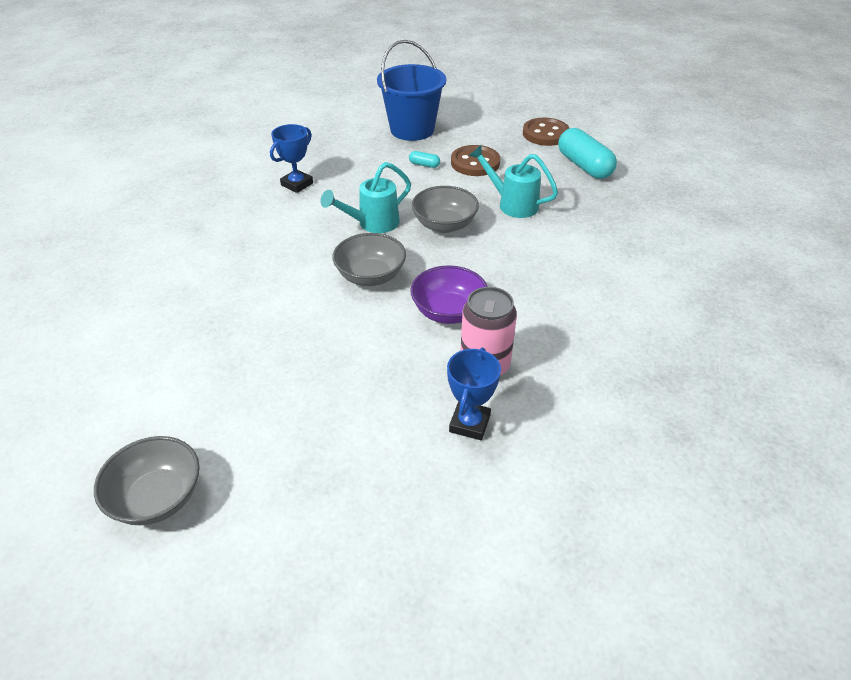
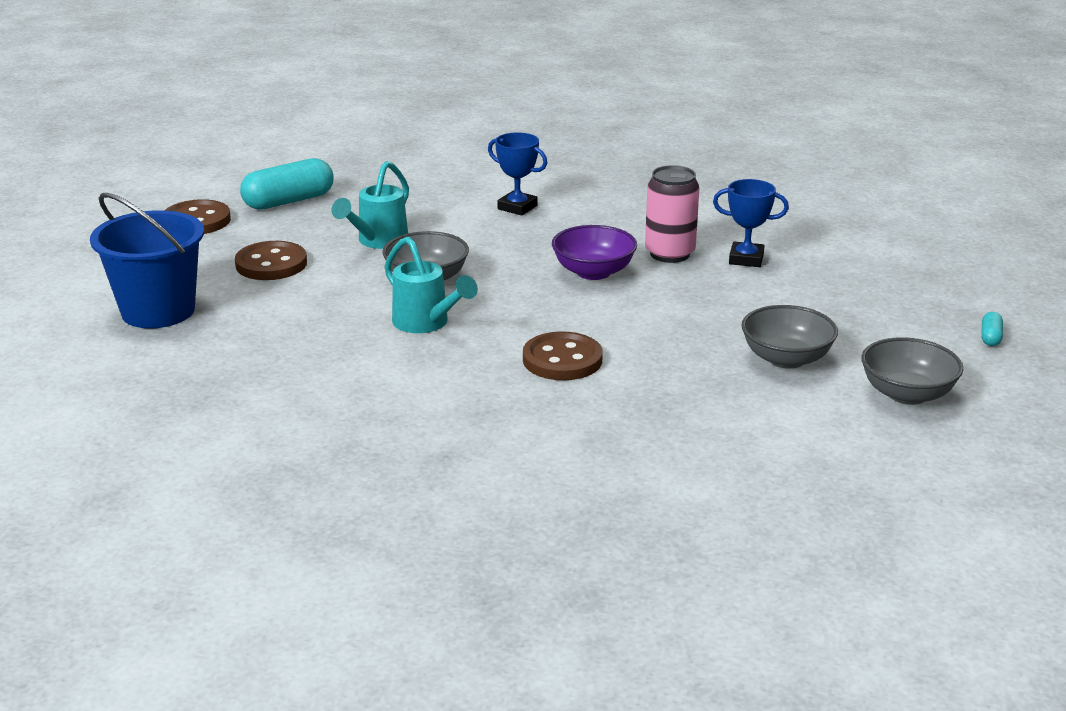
camera: 95 degrees left, 15 degrees down
(297, 184) = (319, 389): blue trophy -> blue trophy (517, 207)
(299, 283) = (562, 360): none -> brown button
(370, 276) = (539, 317): grey bowl -> grey bowl (786, 359)
(424, 165) = (272, 297): turquoise capsule -> turquoise capsule (990, 337)

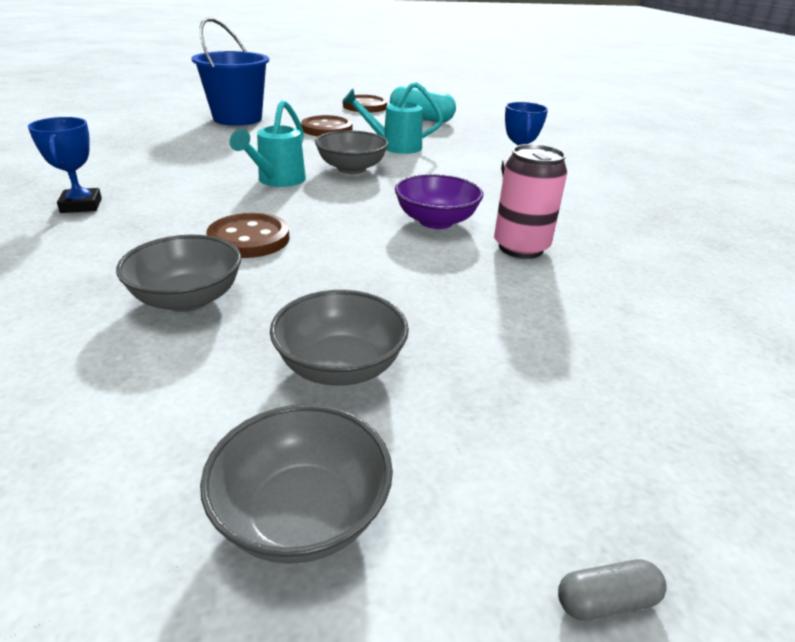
camera: 60 degrees right, 5 degrees up
(656, 400) = (187, 299): none -> grey bowl
(746, 259) = (568, 291): blue trophy -> blue trophy (81, 205)
(990, 337) = (606, 600): turquoise capsule -> grey capsule

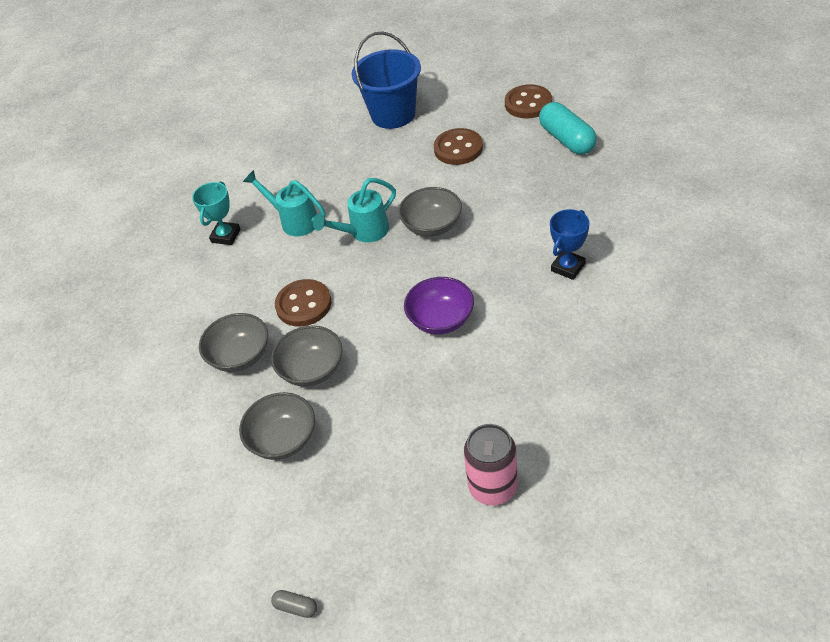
camera: 40 degrees right, 15 degrees up
(81, 205) = (226, 236): blue trophy -> turquoise trophy
(302, 514) = (215, 516): grey bowl -> grey bowl (312, 369)
(394, 146) = (495, 194): turquoise watering can -> turquoise watering can (294, 221)
(520, 248) = (475, 370): pink can -> pink can (493, 487)

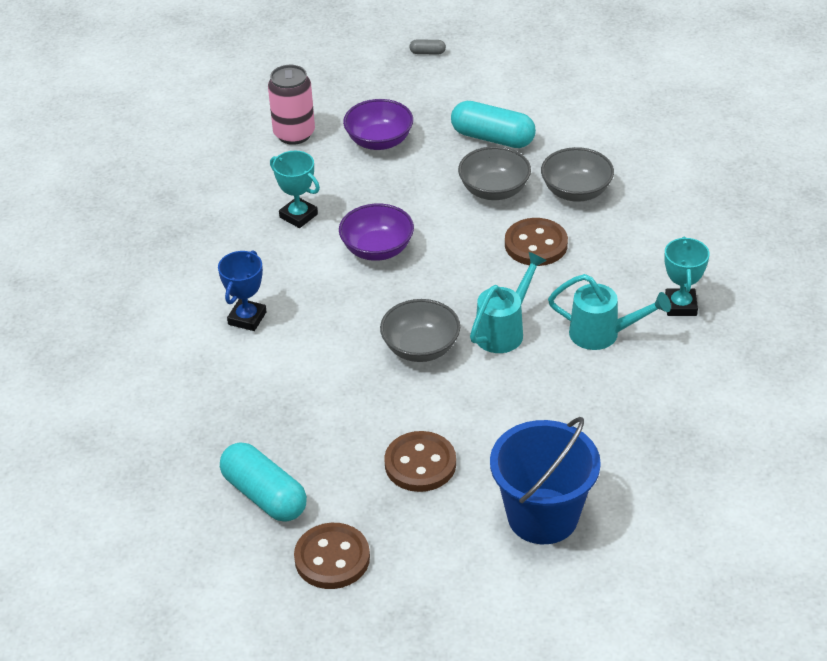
camera: 160 degrees right, 5 degrees down
(283, 439) = (492, 138): grey bowl -> turquoise capsule
(401, 457) = (379, 141): none -> purple bowl
(507, 369) = (298, 216): none -> turquoise trophy

